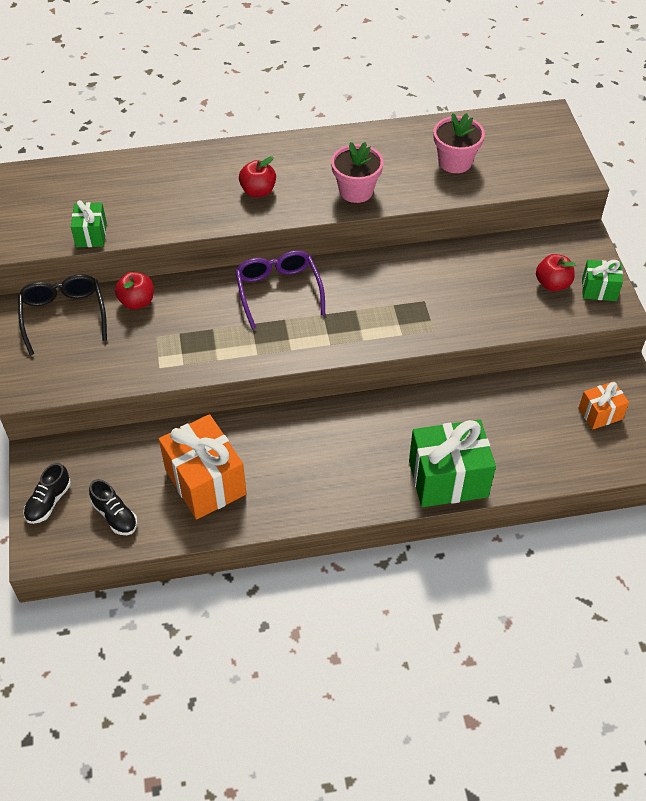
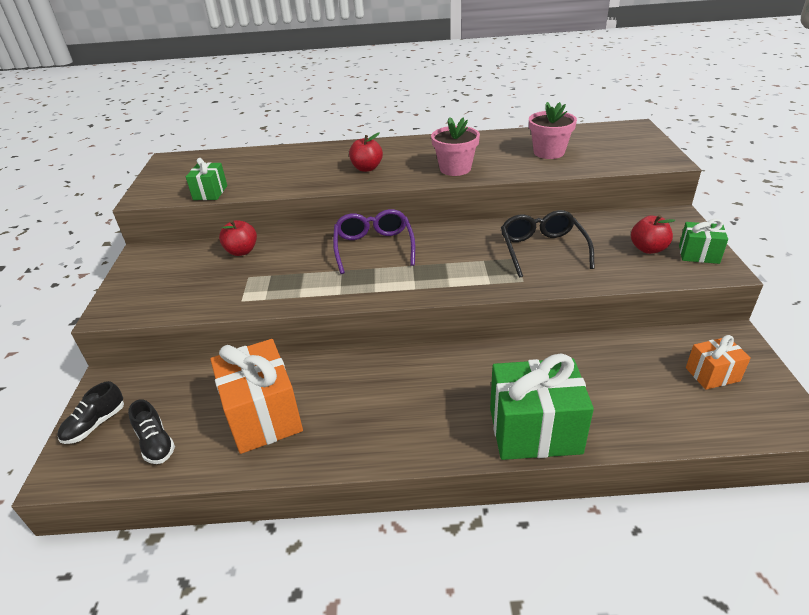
camera: 10 degrees right, 15 degrees down
(64, 316) = (172, 259): black glasses -> black glasses (542, 250)

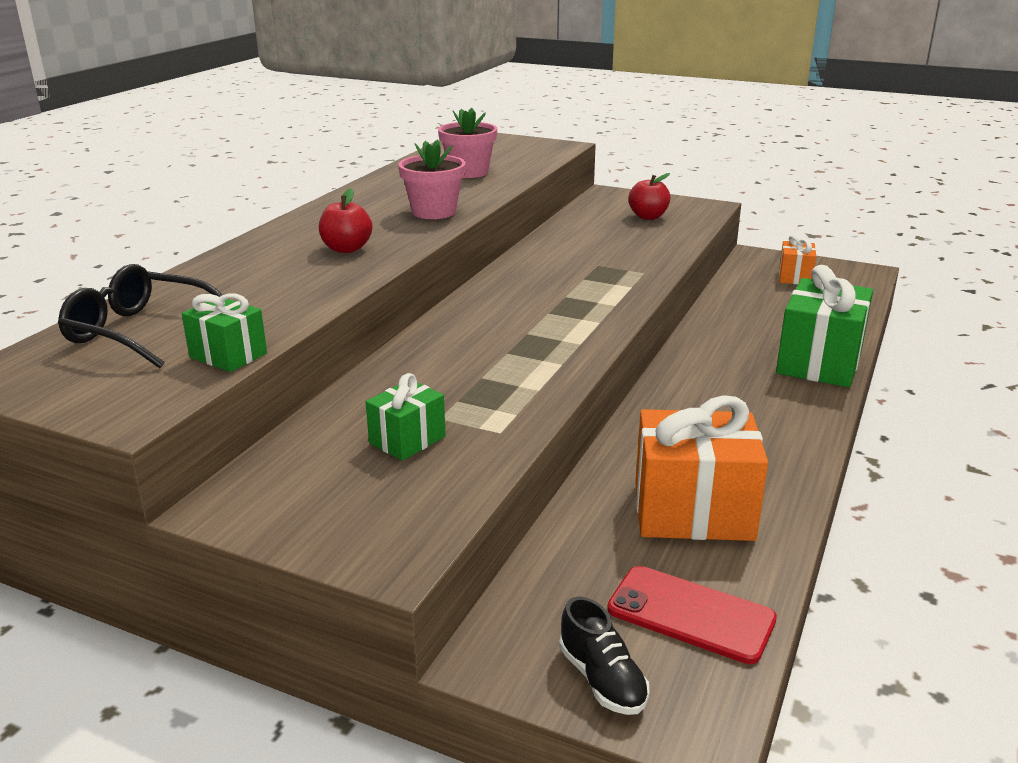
camera: 65 degrees left, 10 degrees down
(156, 443) = (690, 614): black shoe -> red phone
(241, 251) = (356, 412): red apple -> none
(374, 247) = (478, 324): purple glasses -> none
(542, 250) = (597, 251): black glasses -> black glasses (140, 331)
(698, 254) = (678, 205): green gift -> green gift (407, 440)

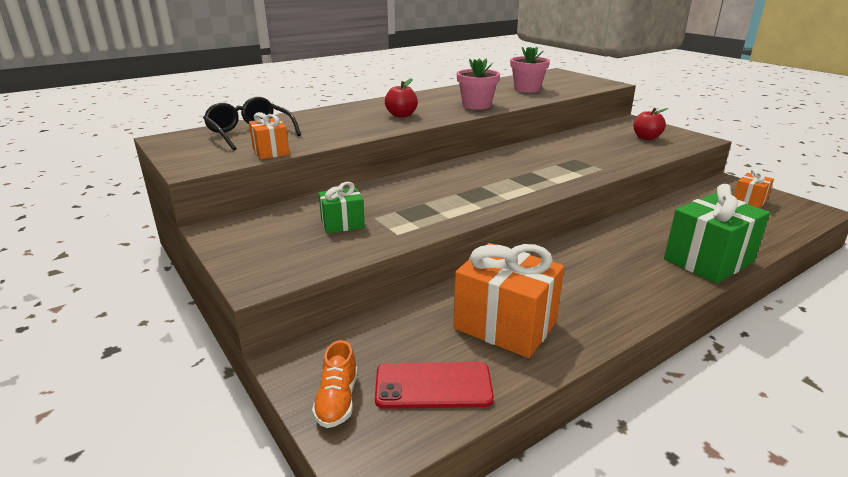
camera: 30 degrees right, 0 degrees up
(228, 355) = (271, 152): green gift -> orange gift
(602, 679) = (337, 400): black shoe -> orange shoe
(690, 614) = (433, 386): red phone -> red phone turned 60 degrees counterclockwise

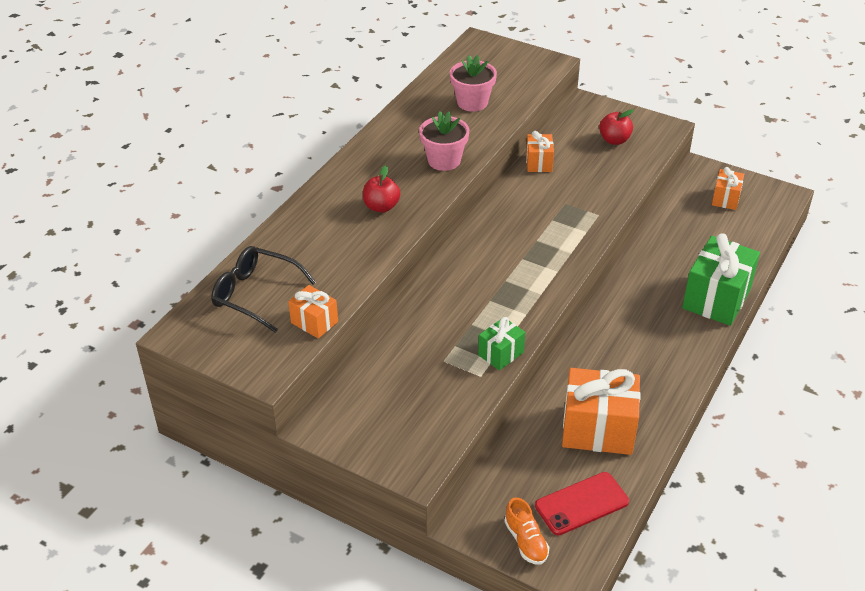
camera: 25 degrees left, 15 degrees up
(342, 224) = (423, 379): green gift -> green gift (501, 354)
(568, 138) = (539, 163): none -> orange gift

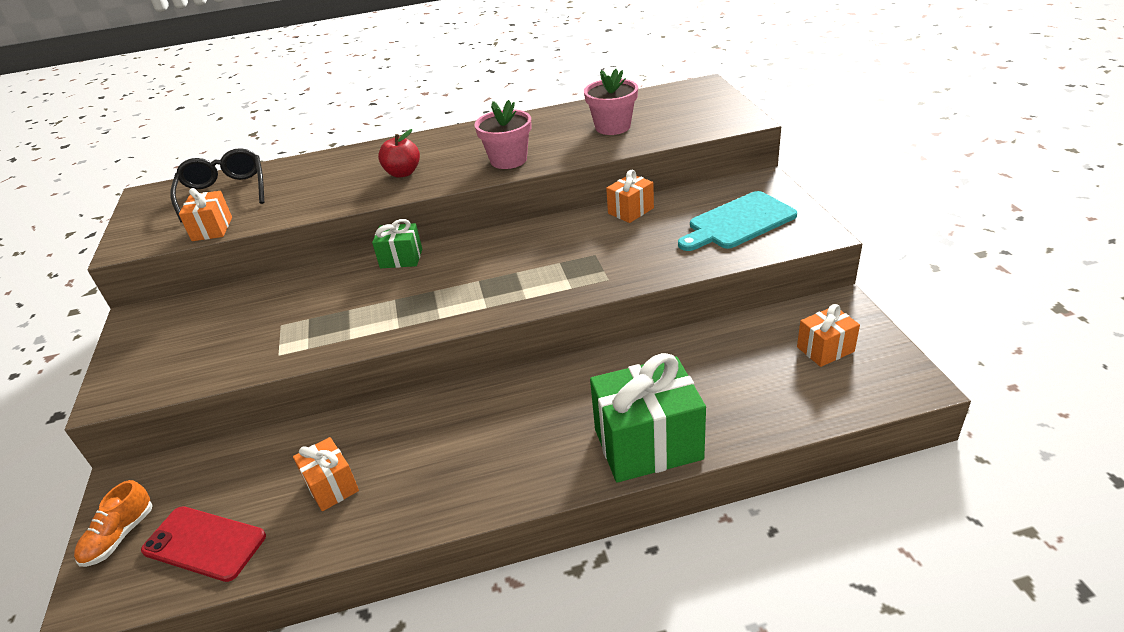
camera: 50 degrees right, 5 degrees down
(501, 354) = (322, 347): green gift -> green gift (401, 258)
(598, 429) = (332, 486): orange gift -> orange gift, size x0.53
(614, 140) = (738, 222): red apple -> turquoise cutting board

